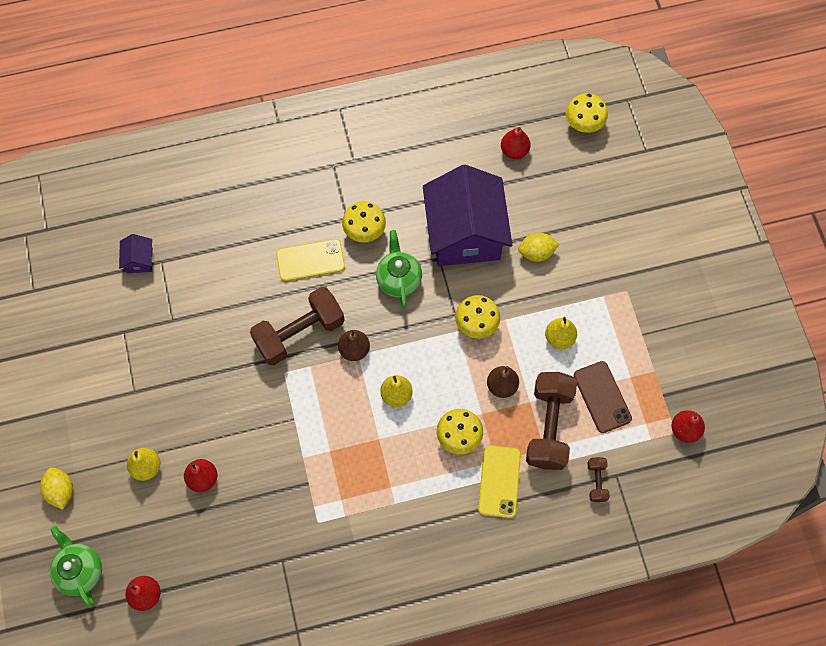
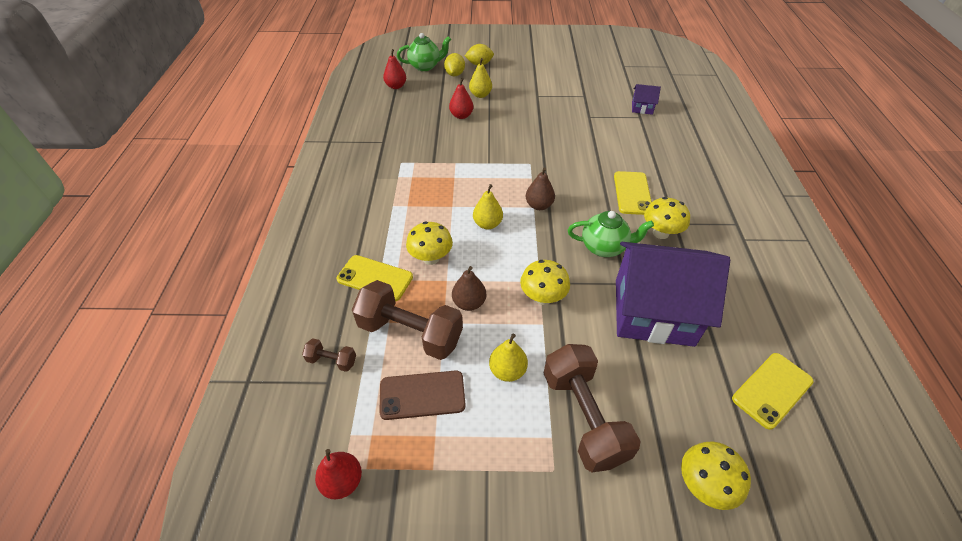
camera: 105 degrees right, 20 degrees down
(299, 333) = (563, 176): brown dumbbell -> brown dumbbell (583, 417)
(514, 151) = (772, 390): red pear -> yellow phone
(536, 252) = (622, 376): yellow lemon -> yellow lemon (455, 74)
(583, 124) = (831, 495): yellow mushroom -> yellow mushroom (704, 485)

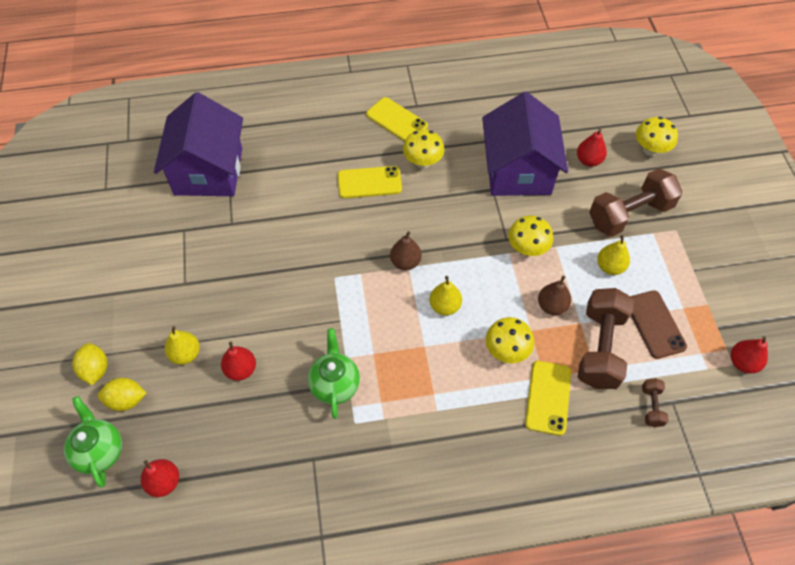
camera: 100 degrees left, 10 degrees up
(604, 247) = (453, 205): green teapot -> green teapot (335, 384)
(642, 108) = (208, 171): purple house -> purple house, size x2.48
(675, 392) = (588, 160): none -> red pear
(772, 390) = (566, 107): yellow phone -> yellow phone (396, 120)

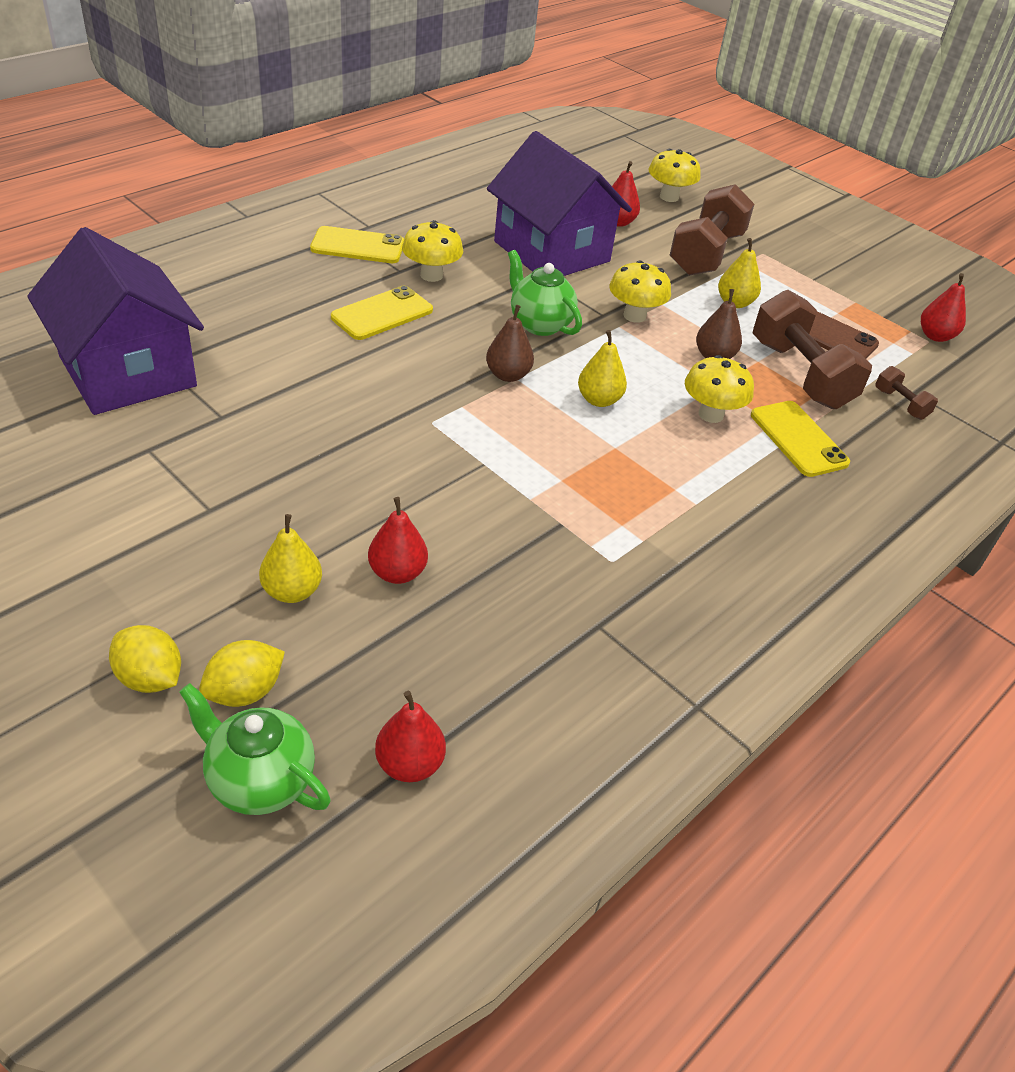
camera: 40 degrees left, 15 degrees down
(335, 384) = (545, 532): green teapot -> green teapot (539, 324)

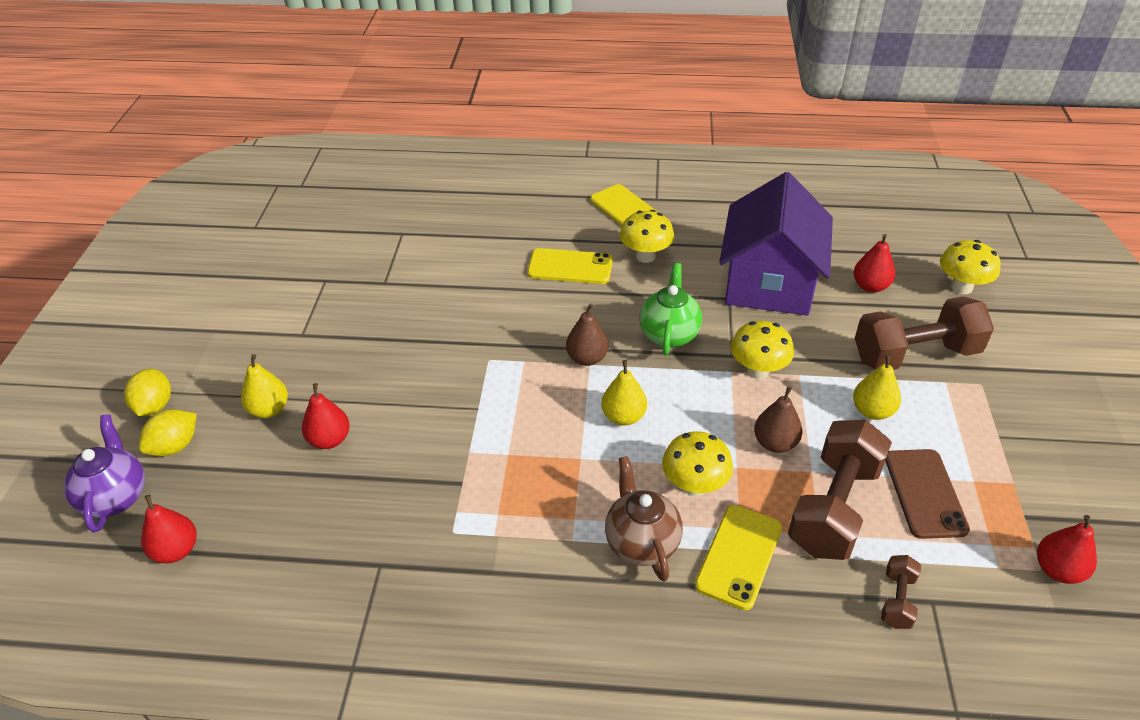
camera: 55 degrees right, 0 degrees up
(128, 371) = (379, 227): purple house -> none
(245, 692) = (175, 446): yellow lemon -> yellow lemon turned 60 degrees counterclockwise
(260, 781) = (115, 497): green teapot -> purple teapot
(737, 472) = (641, 542): none -> brown teapot

